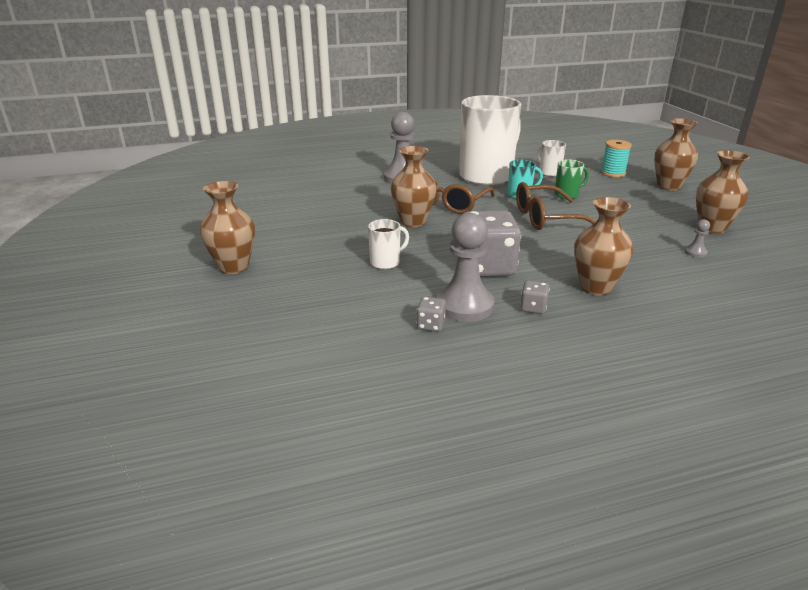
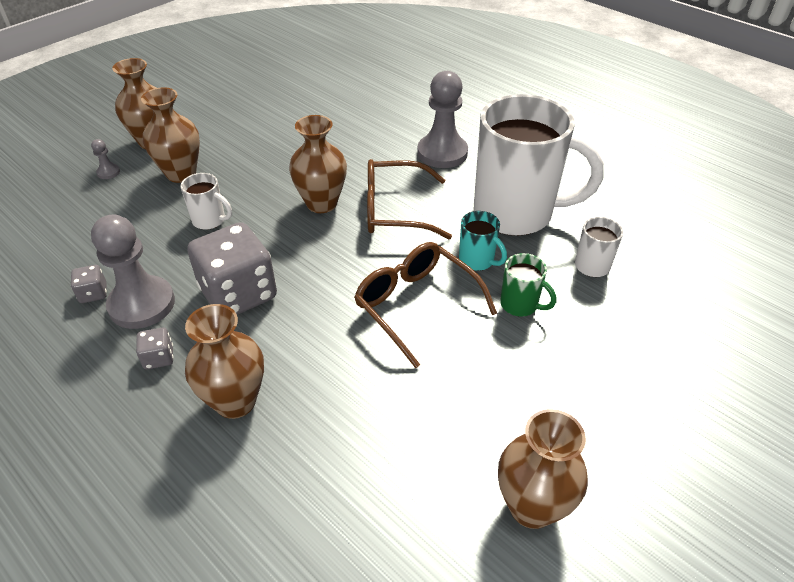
camera: 60 degrees right, 15 degrees up
(613, 173) = (668, 334): turquoise spool -> none
(668, 186) = (678, 418): brown vase -> brown vase (181, 174)
(695, 252) = (412, 495): grey pawn -> grey pawn (108, 172)

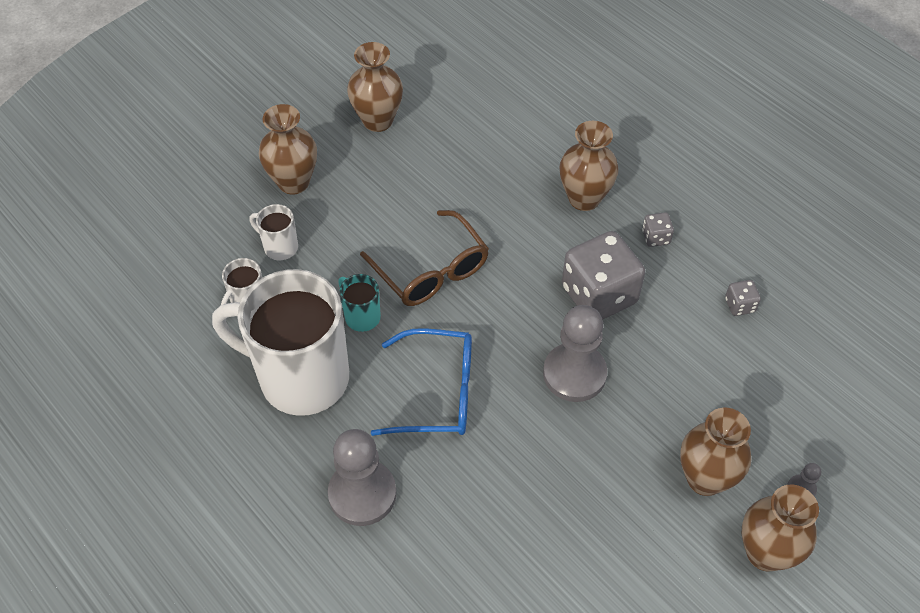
camera: 175 degrees left, 10 degrees up
(142, 304) = (688, 290): grey pawn -> grey pawn (574, 374)
(210, 220) = (648, 393): white mug -> white mug (279, 247)
(321, 203) = (522, 411): brown vase -> brown vase (293, 182)
(394, 210) = (438, 393): brown glasses -> blue glasses
(520, 305) = (335, 264): green mug -> none

